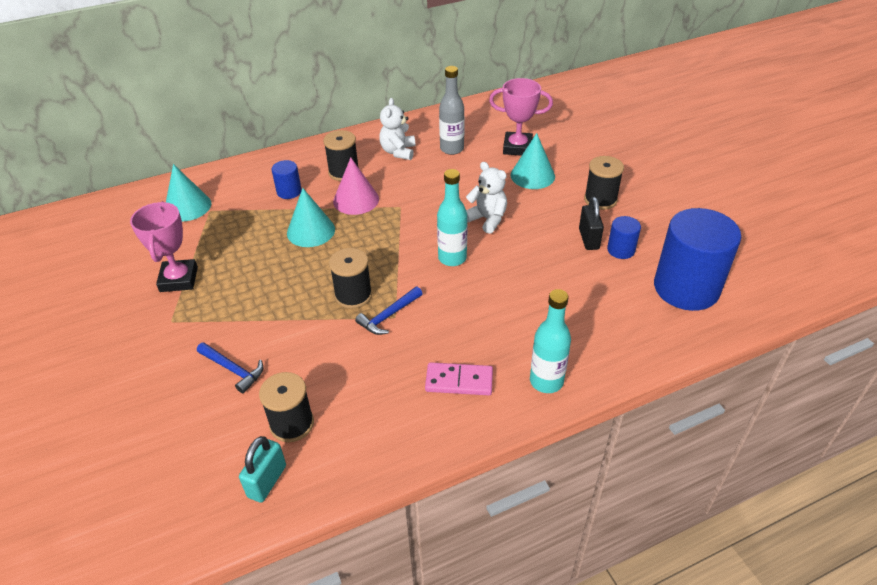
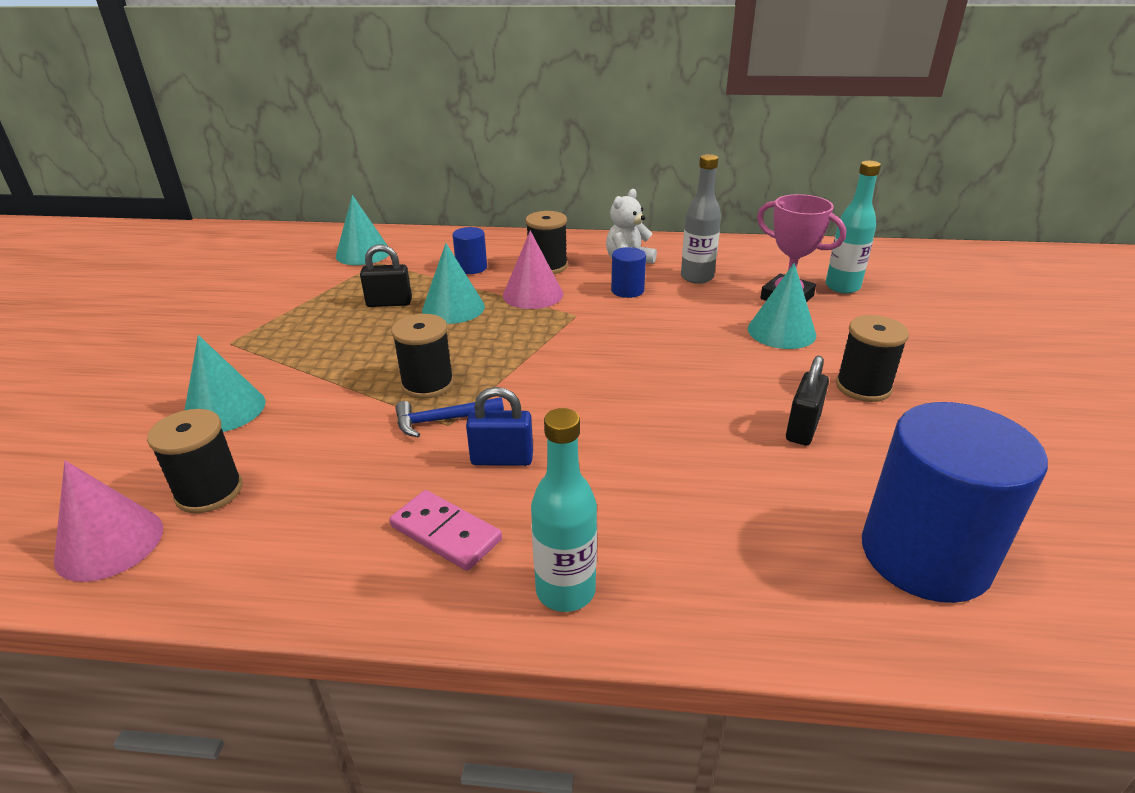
camera: 30 degrees right, 10 degrees down
(179, 279) = (281, 310): pink trophy -> none
(233, 370) = (224, 409): blue hammer -> turquoise cone
(258, 243) = (389, 303): none -> black padlock
(267, 481) = (109, 543): turquoise padlock -> pink cone
(448, 325) = (502, 459): none -> blue padlock
(452, 258) = (585, 386): turquoise bottle -> turquoise bottle (842, 287)
(487, 219) = (673, 359): white teddy bear -> none
(621, 250) = (845, 459): blue cylinder -> blue cylinder (627, 290)

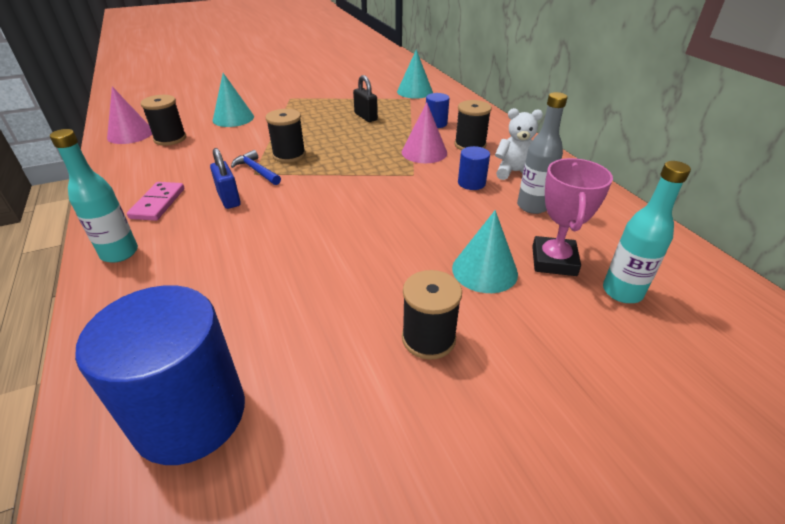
camera: 60 degrees right, 5 degrees up
(453, 308) = (379, 135): turquoise cone -> none
(802, 428) = (334, 312): black padlock -> none

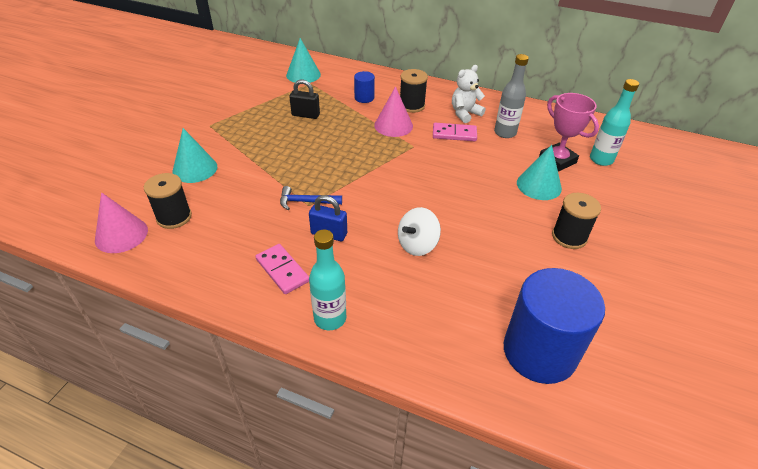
camera: 45 degrees left, 5 degrees up
(272, 246) = (417, 245): none -> white spinning top
(289, 155) = (307, 176): black spool -> none
(471, 183) = (454, 134): blue cylinder -> pink domino

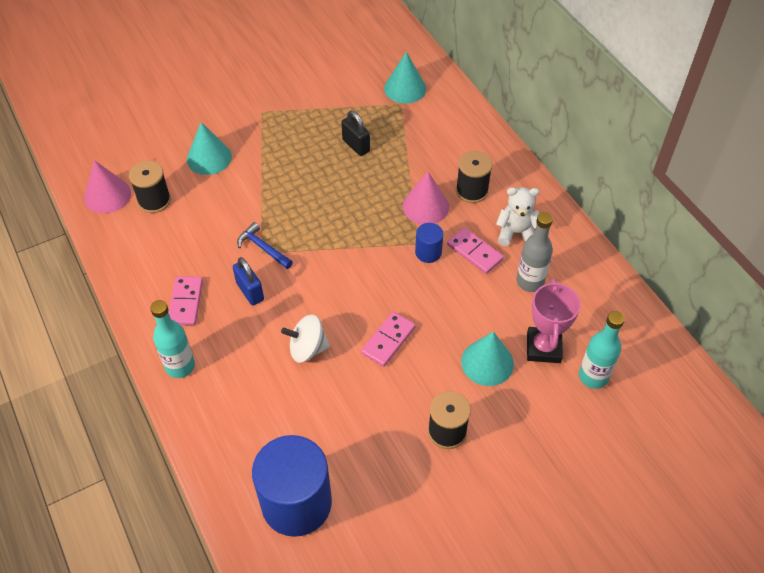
camera: 40 degrees right, 10 degrees up
(364, 98) = (434, 153): blue cylinder -> blue cylinder (428, 252)
(465, 208) = (388, 340): none -> pink domino

